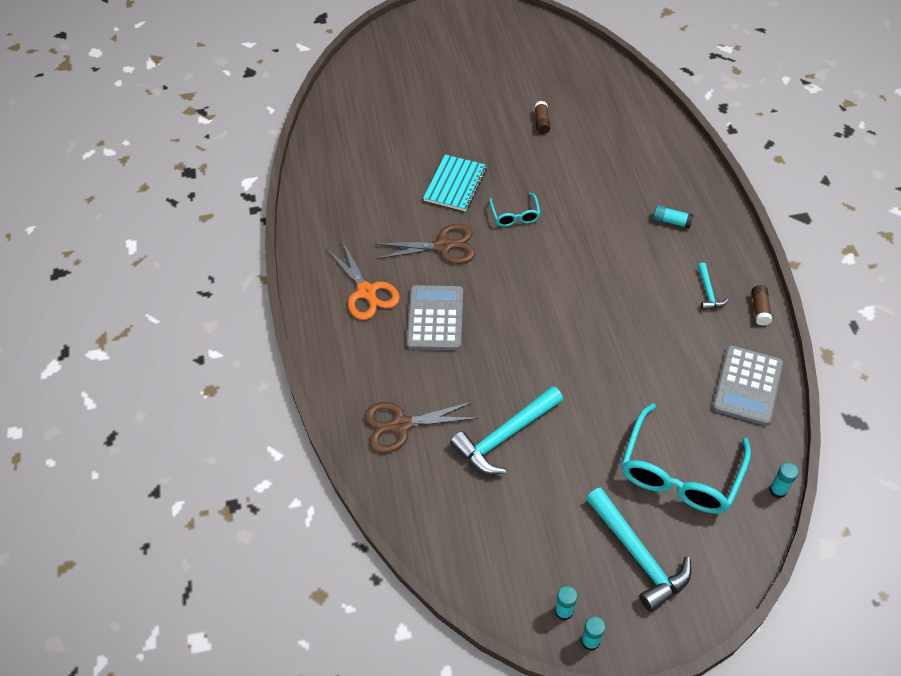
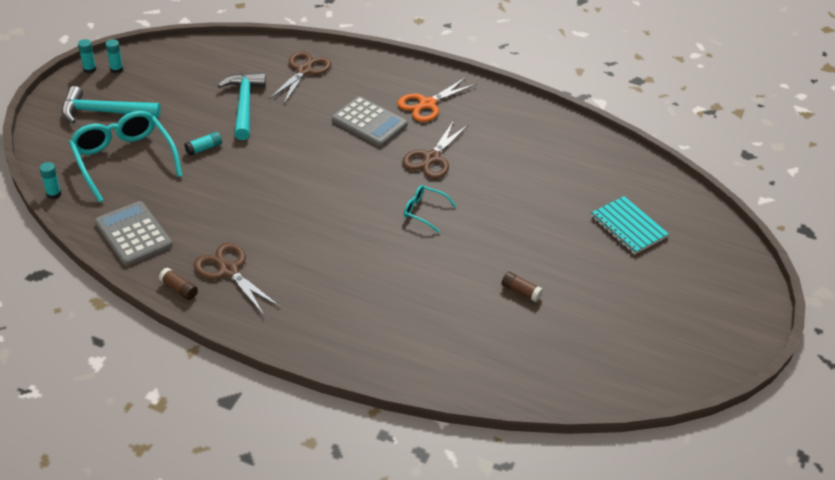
camera: 120 degrees right, 10 degrees down
(366, 292) = (427, 104): orange scissors -> orange scissors turned 45 degrees counterclockwise
(455, 184) = (492, 197): turquoise notebook -> turquoise notebook (628, 227)
(671, 221) = (319, 299): turquoise glue stick -> turquoise glue stick (204, 148)
(708, 292) = (228, 271): turquoise hammer -> brown scissors

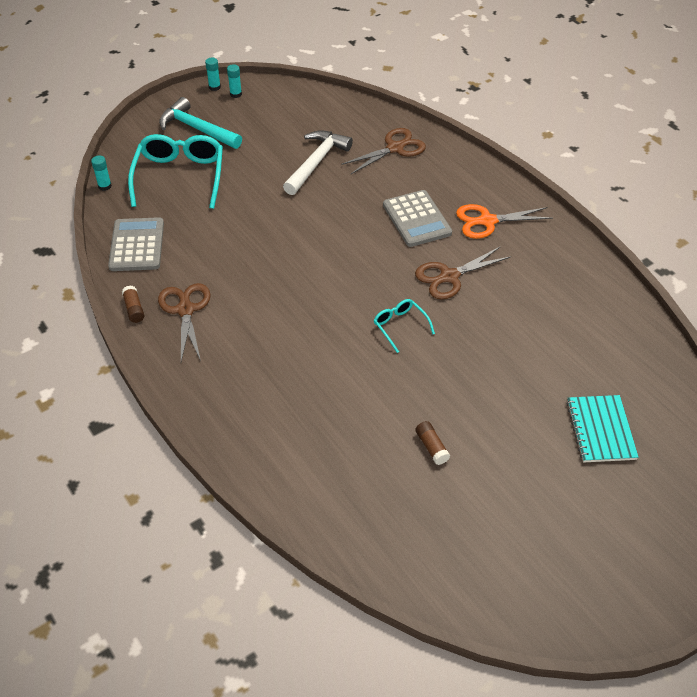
camera: 35 degrees right, 5 degrees up
(204, 148) = (251, 190): turquoise glue stick -> none
(244, 105) = (316, 162): turquoise hammer -> white hammer

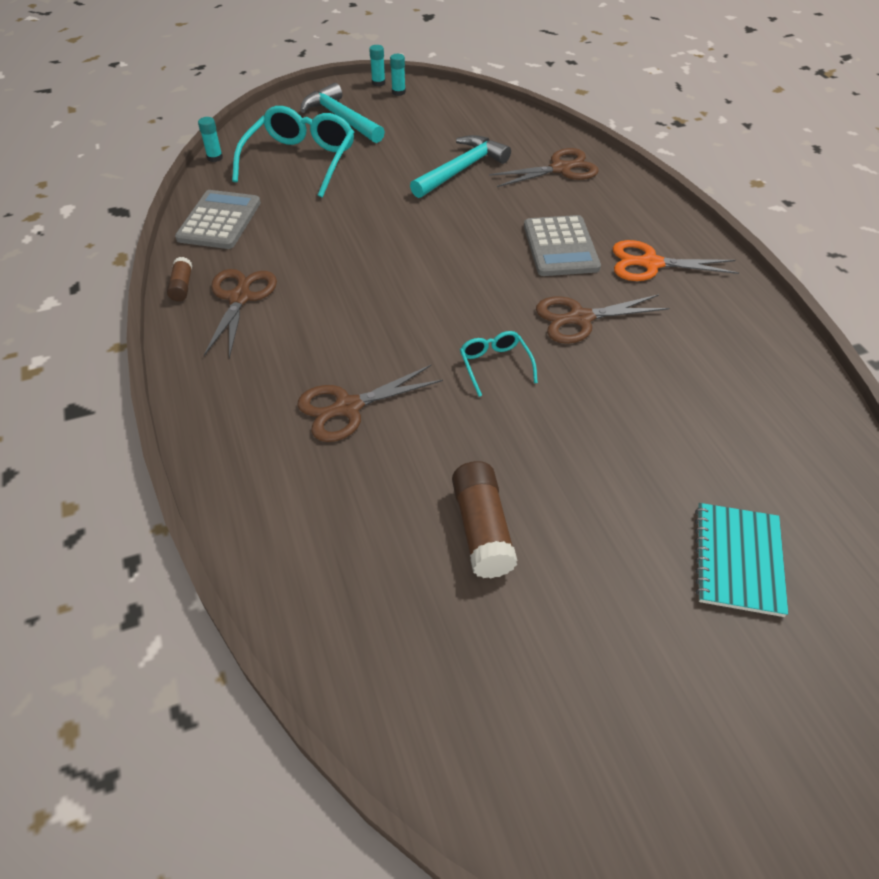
camera: 15 degrees right, 0 degrees up
(306, 381) = (348, 407): none -> brown scissors
(316, 162) = (461, 170): white hammer -> turquoise hammer
(431, 447) = (482, 529): brown glue stick -> brown glue stick, size x1.78

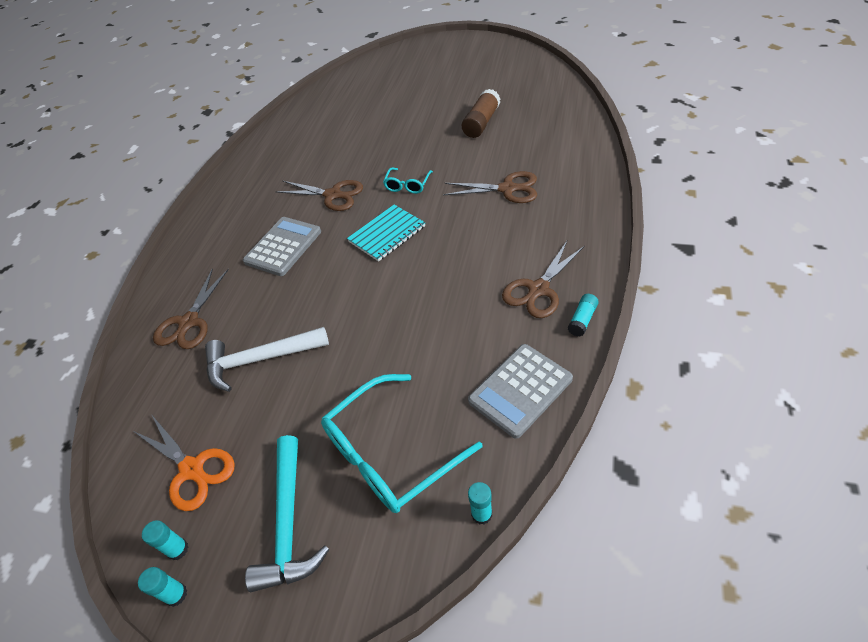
camera: 140 degrees left, 0 degrees up
(182, 286) = (582, 320): brown glue stick -> turquoise glue stick
(461, 170) = (260, 359): turquoise hammer -> white hammer
(560, 169) = (189, 322): brown scissors -> brown scissors turned 90 degrees counterclockwise
(650, 264) = (249, 214): orange scissors -> orange scissors (192, 469)
(738, 560) = (392, 90): turquoise notebook -> turquoise notebook (387, 234)

